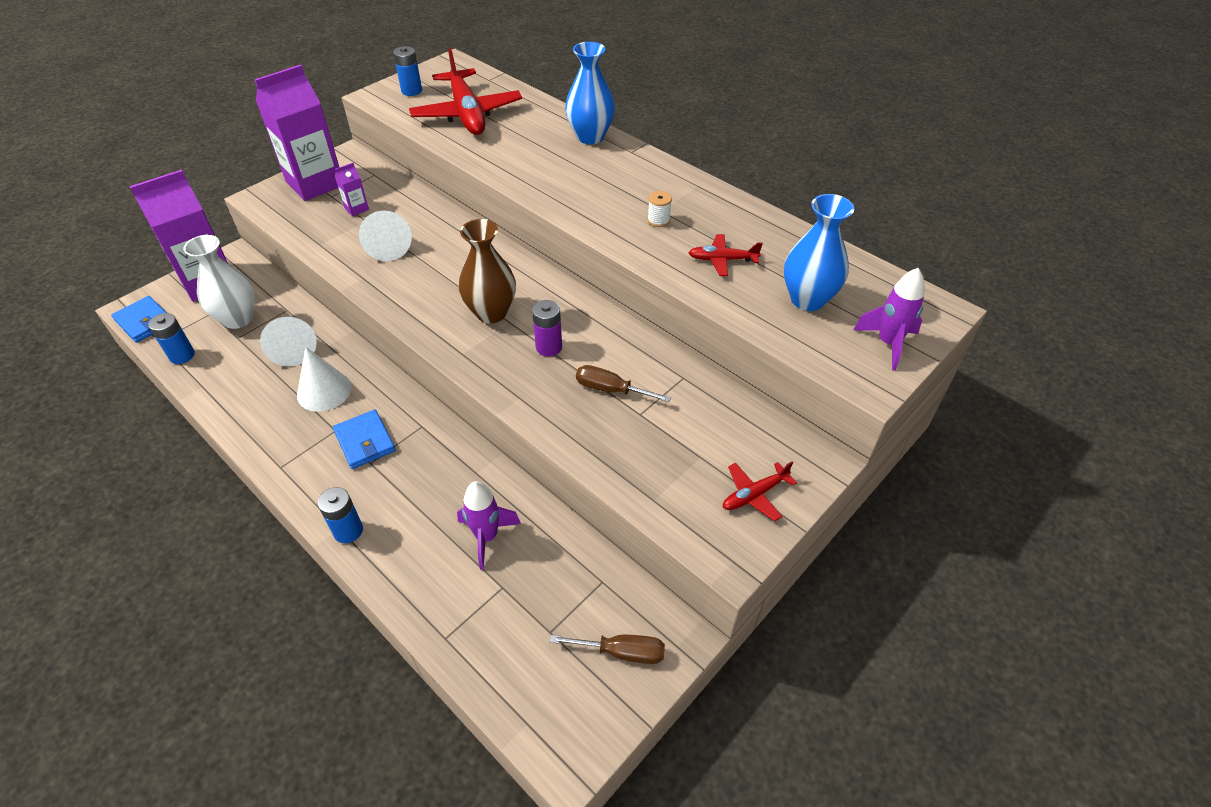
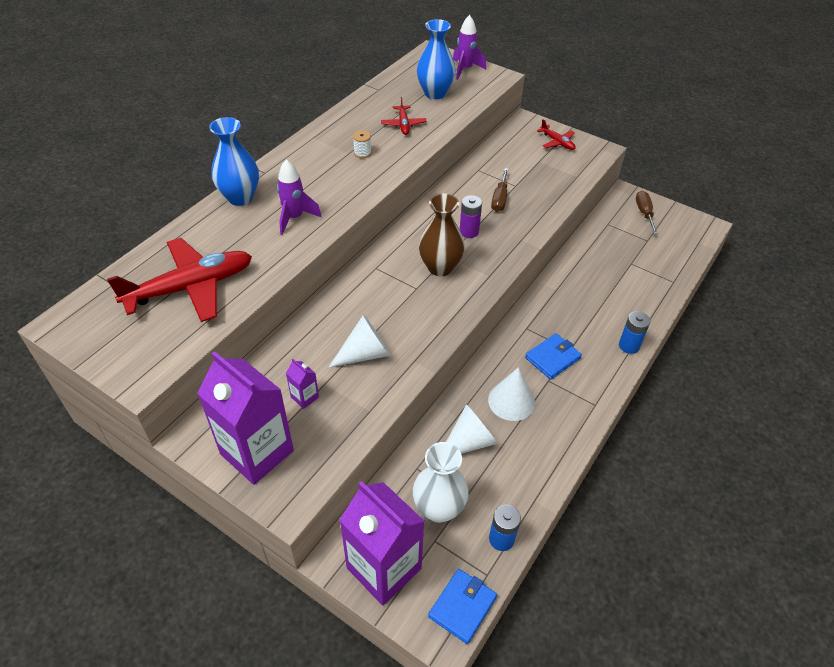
camera: 100 degrees left, 0 degrees up
(411, 91) = (132, 346): blue battery -> none
(487, 537) = (602, 275): purple rocket -> purple rocket (294, 218)

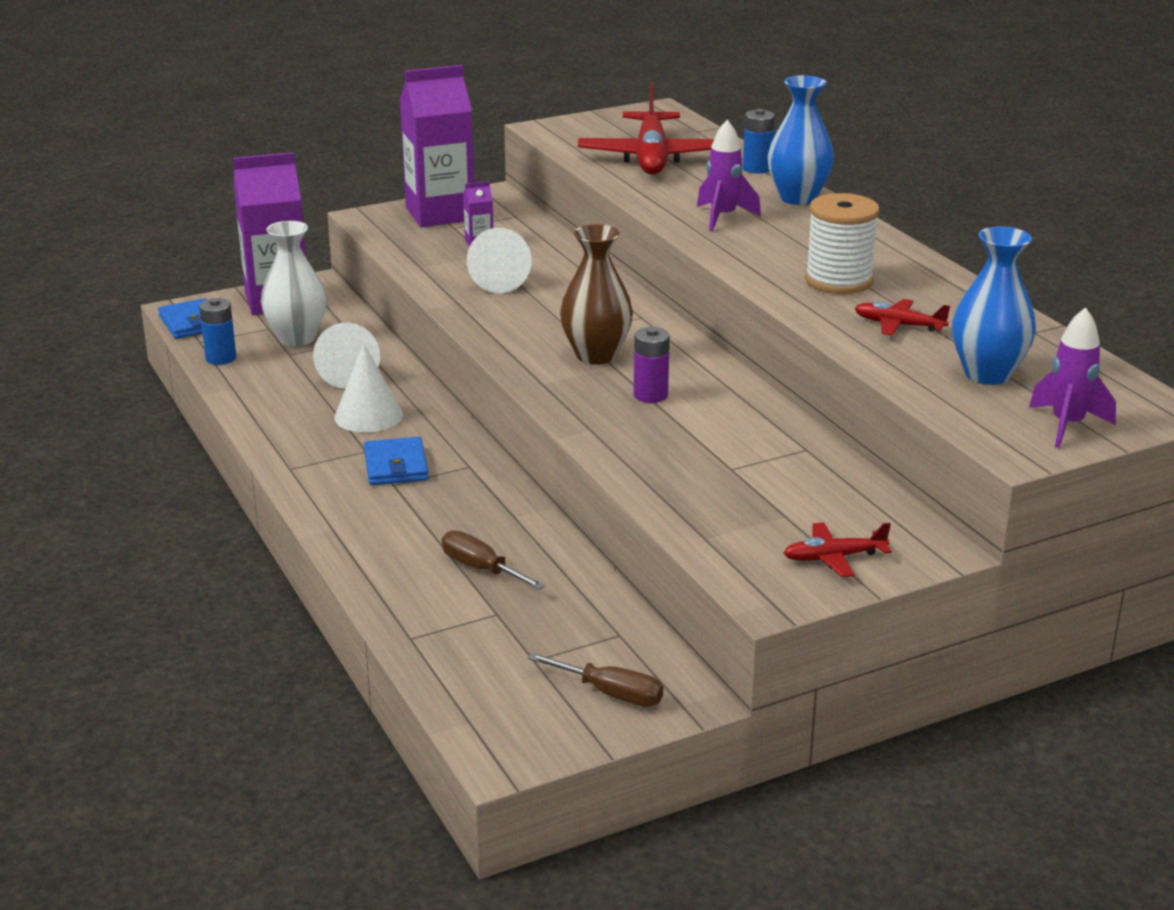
camera: 120 degrees right, 20 degrees down
(362, 153) = (838, 281): white spool -> white spool, size x2.23
(499, 199) = (707, 442): brown screwdriver -> brown screwdriver (481, 568)
(629, 346) = (342, 533): blue battery -> blue battery (757, 168)

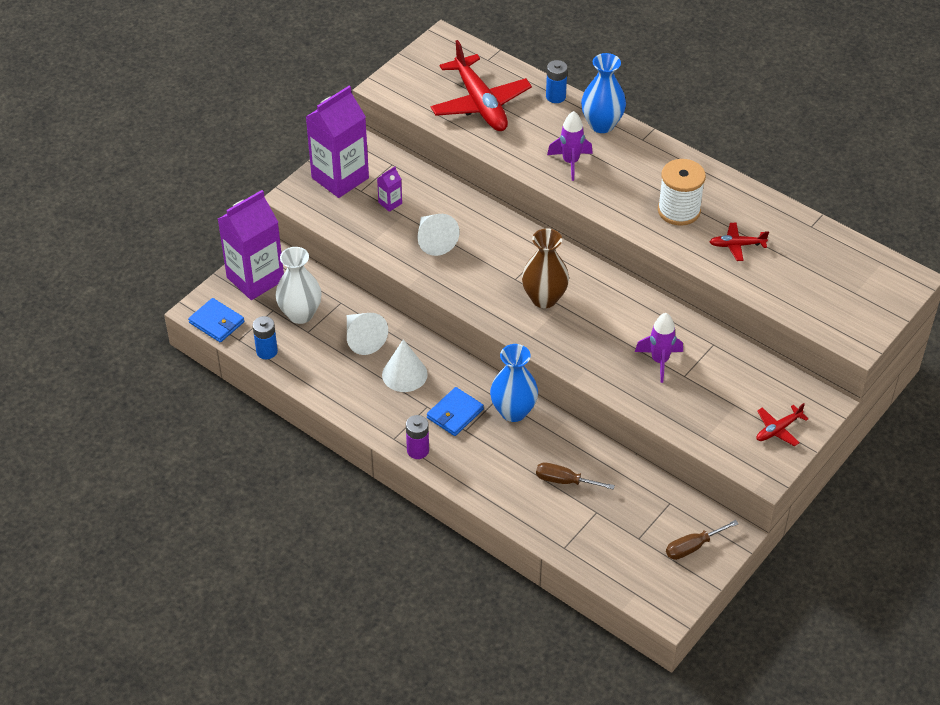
camera: 25 degrees left, 20 degrees up
(396, 466) = (455, 414): blue wallet -> blue wallet turned 75 degrees clockwise
(611, 693) = (692, 547): brown screwdriver -> brown screwdriver turned 150 degrees clockwise
(650, 395) = (600, 326): purple battery -> purple battery (418, 450)
(987, 374) = (807, 276): blue vase -> blue vase (513, 411)
(1067, 426) = (870, 309): purple rocket -> purple rocket (659, 361)

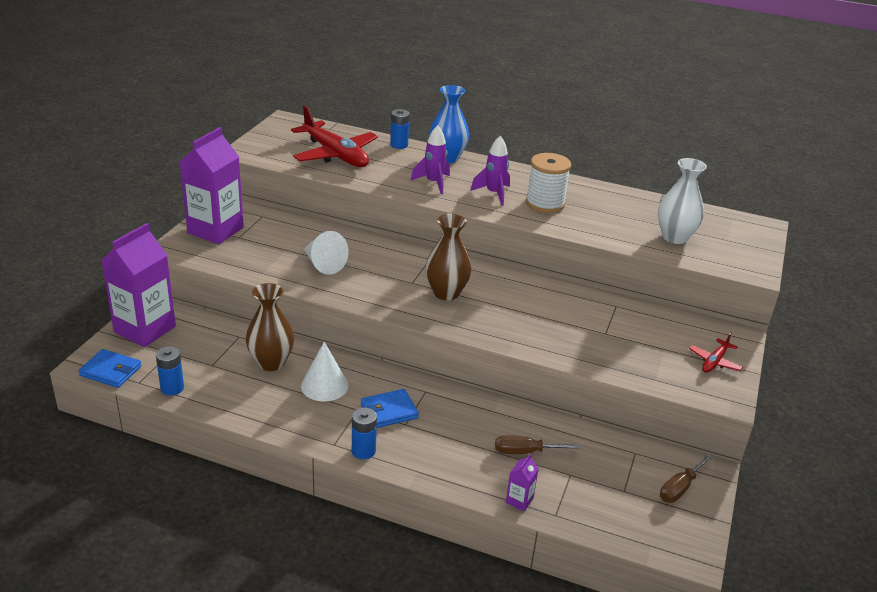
camera: 20 degrees left, 15 degrees down
(300, 314) = (200, 351): white vase -> white vase (674, 237)
(362, 339) = (271, 363): white cone -> brown vase
(390, 203) = (270, 242): purple carton -> purple carton (519, 500)
(418, 450) = (363, 451): purple battery -> blue battery
(455, 414) = (389, 411): blue wallet -> blue wallet turned 45 degrees clockwise
(513, 411) = (446, 400): blue vase -> none
(659, 361) = (577, 325): purple rocket -> purple rocket (494, 194)
(737, 245) = (608, 220): red plane -> none

